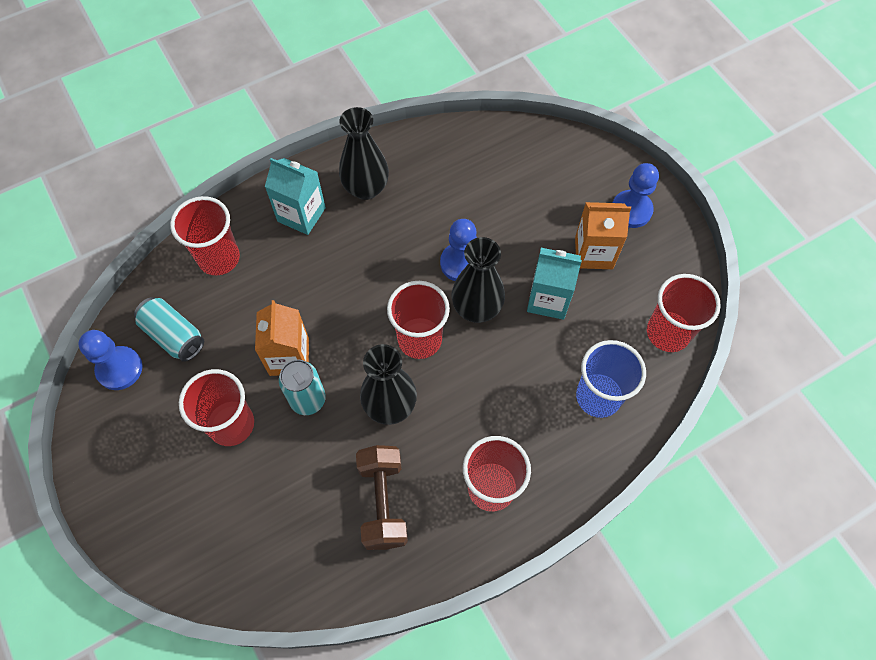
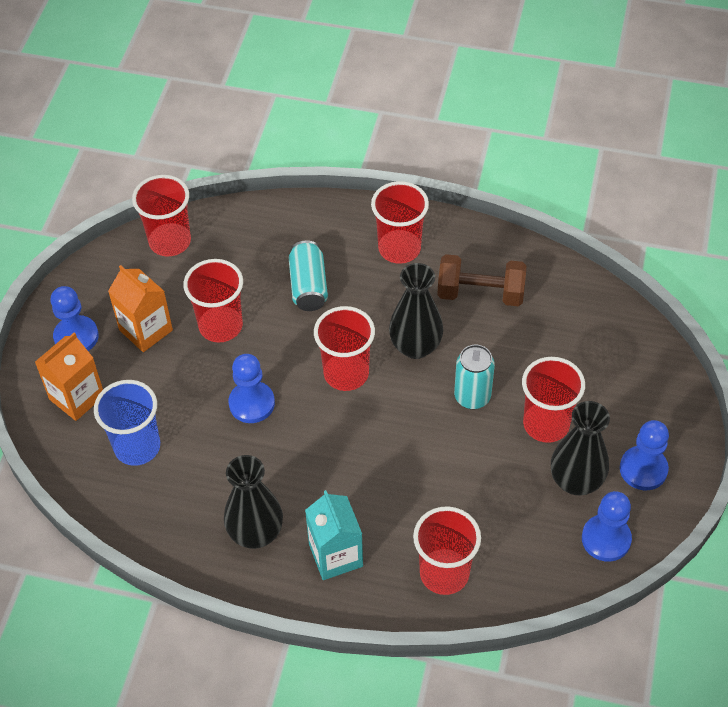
camera: 135 degrees left, 10 degrees down
(126, 448) = (643, 469): none -> blue pawn
(174, 335) = (538, 532): turquoise can -> turquoise can (308, 286)
(289, 357) = (458, 439): orange carton -> orange carton (77, 397)
(383, 502) = (480, 293): brown dumbbell -> brown dumbbell turned 60 degrees clockwise
(476, 308) = (279, 361): black vase -> black vase (576, 481)
(548, 299) = (220, 326): turquoise carton -> red cup
(598, 396) = (266, 243): blue cup -> blue cup (137, 446)

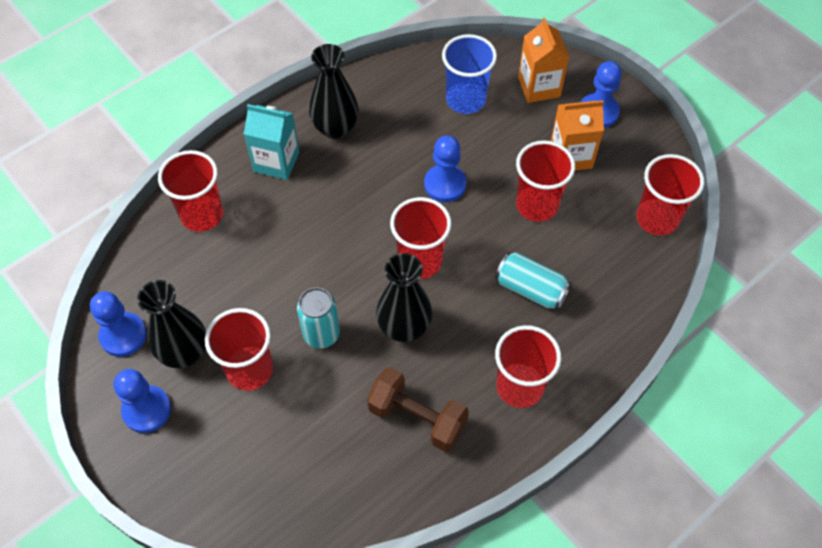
camera: 125 degrees right, 5 degrees up
(480, 293) = (417, 418): brown dumbbell -> brown dumbbell turned 75 degrees clockwise

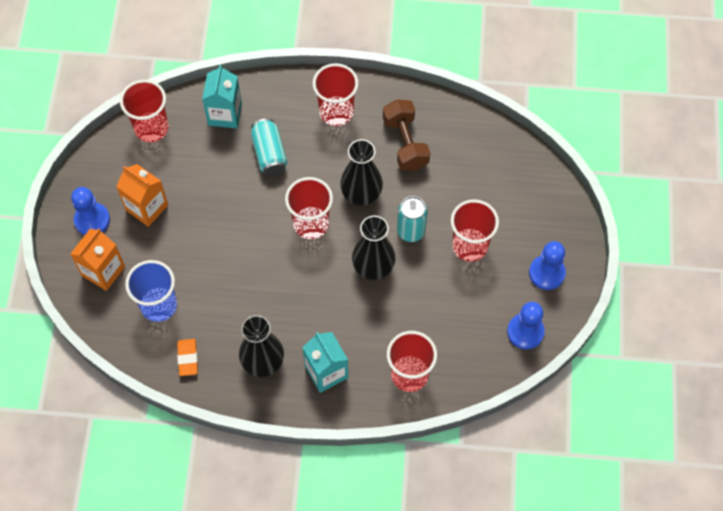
camera: 135 degrees left, 5 degrees up
(184, 352) = (498, 289): black vase -> black vase (373, 267)
(398, 85) = (188, 358): none -> orange eraser
(445, 184) = (241, 258): blue pawn -> none
(537, 205) = (205, 196): red cup -> none
(615, 288) = (225, 114): none -> turquoise carton

